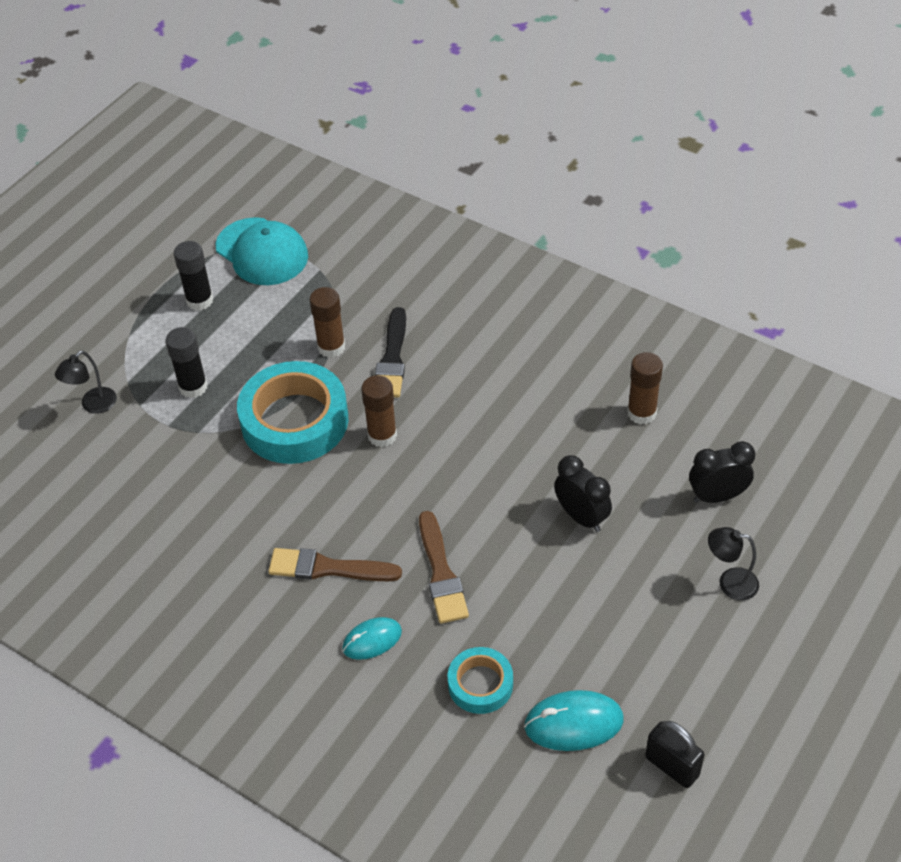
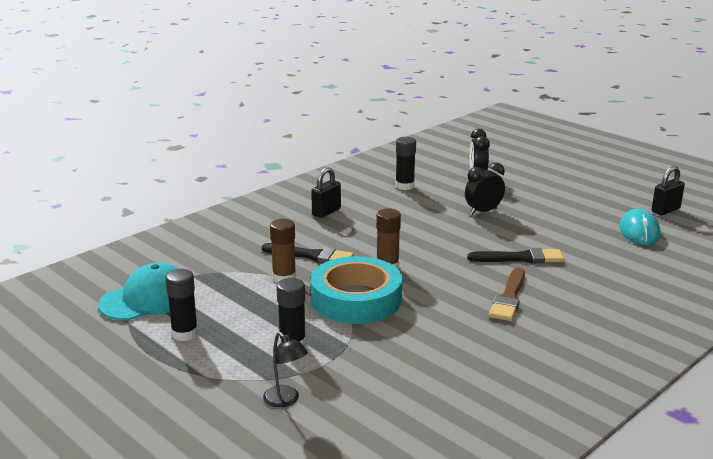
camera: 80 degrees left, 25 degrees down
(372, 640) = (575, 287): turquoise mouse -> none
(441, 573) = (520, 258): brown brush -> black brush
(480, 684) = (612, 255): turquoise tape -> none
(522, 345) = (326, 212): none -> black padlock
(641, 413) = (405, 186): brown glue stick -> black glue stick
(729, 583) = (540, 181): black lamp -> none

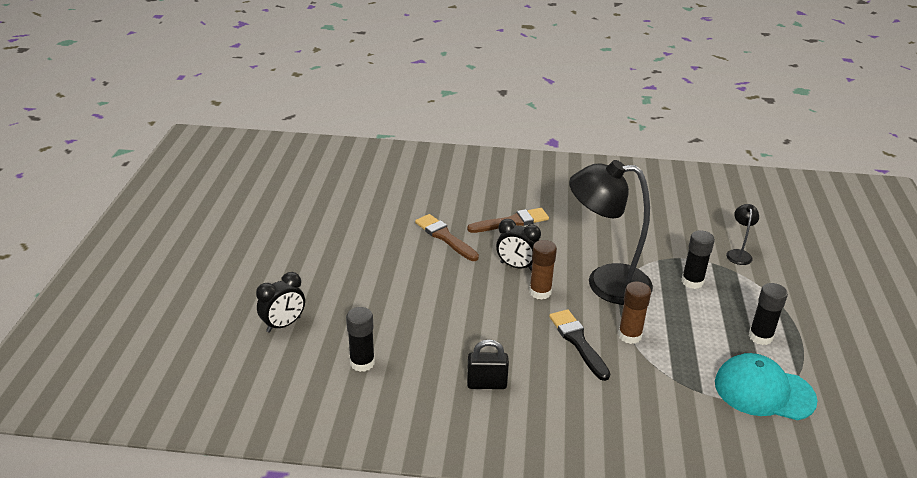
camera: 130 degrees left, 10 degrees up
(356, 299) = (605, 283): turquoise tape -> black lamp
(483, 211) = (374, 286): black clock -> black clock (516, 266)
(520, 258) = (445, 237): black brush -> brown brush
(639, 231) = (332, 201): turquoise mouse -> none
(665, 210) = (272, 200): black padlock -> none

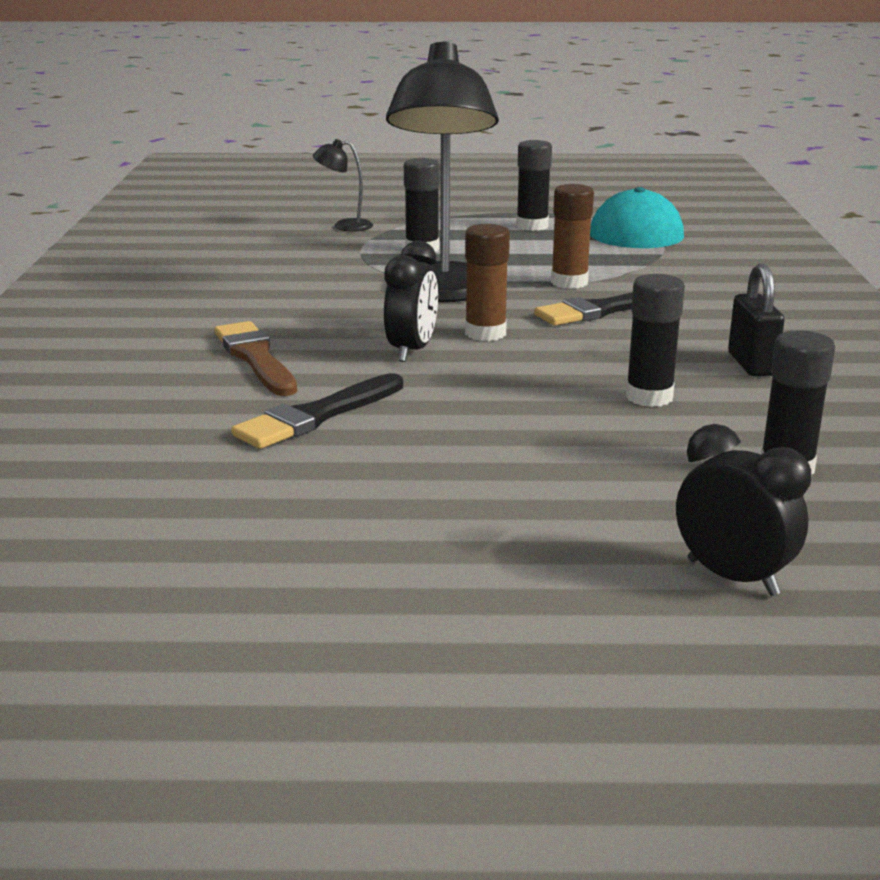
camera: 95 degrees left, 10 degrees down
(445, 237) = (317, 416): brown brush -> black brush
(448, 335) = (649, 397): none -> black glue stick

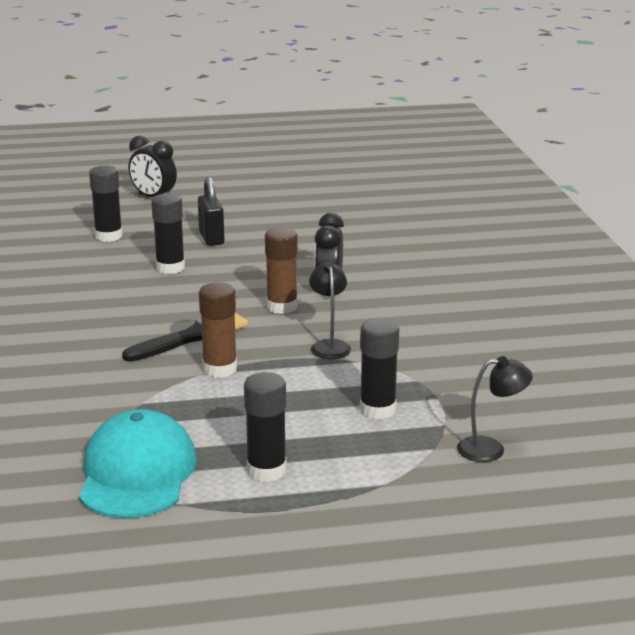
camera: 170 degrees right, 0 degrees up
(255, 358) = (429, 276): brown brush -> none
(317, 416) = (361, 244): black brush -> none
(443, 293) = (329, 345): black lamp -> black lamp, size x0.42
(751, 364) = (95, 295): black padlock -> black padlock (211, 238)

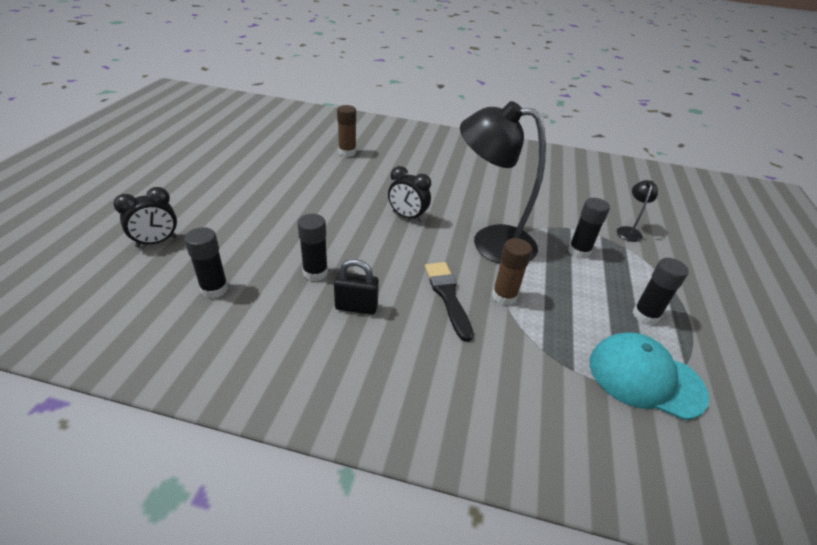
camera: 70 degrees left, 15 degrees up
(211, 238) = (277, 237): black padlock -> black padlock (356, 307)
(282, 307) = (423, 242): brown glue stick -> brown glue stick (347, 152)
(329, 345) = (490, 242): black lamp -> black lamp, size x2.37

